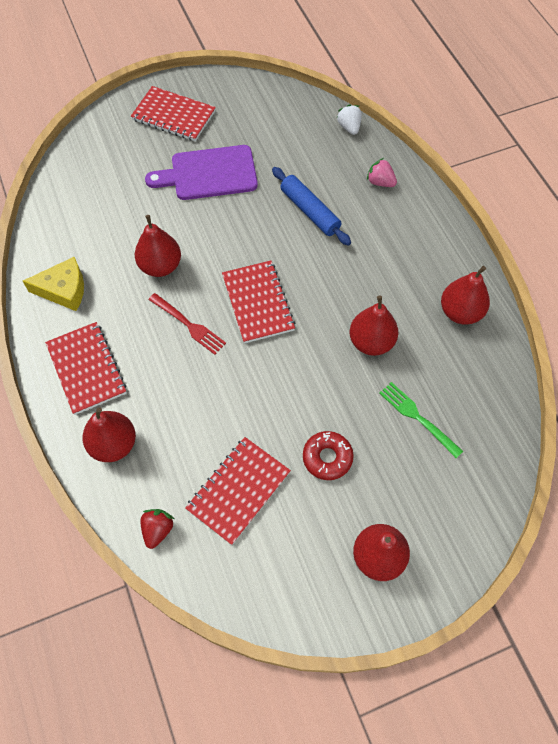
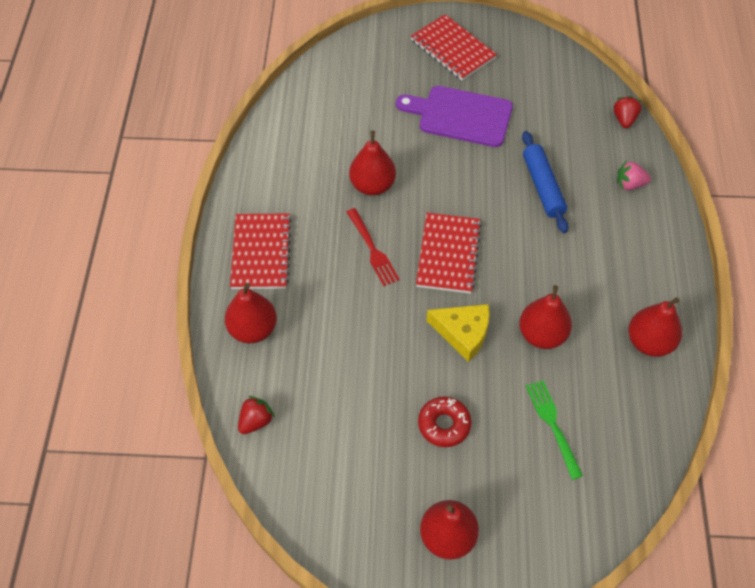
camera: 25 degrees right, 5 degrees down
(63, 290) = (274, 174): yellow cheese -> yellow cheese (463, 333)
(238, 490) = (345, 418): red notebook -> none
(349, 127) = (624, 119): white strawberry -> red strawberry
(380, 182) = (629, 184): pink strawberry -> pink strawberry turned 60 degrees counterclockwise

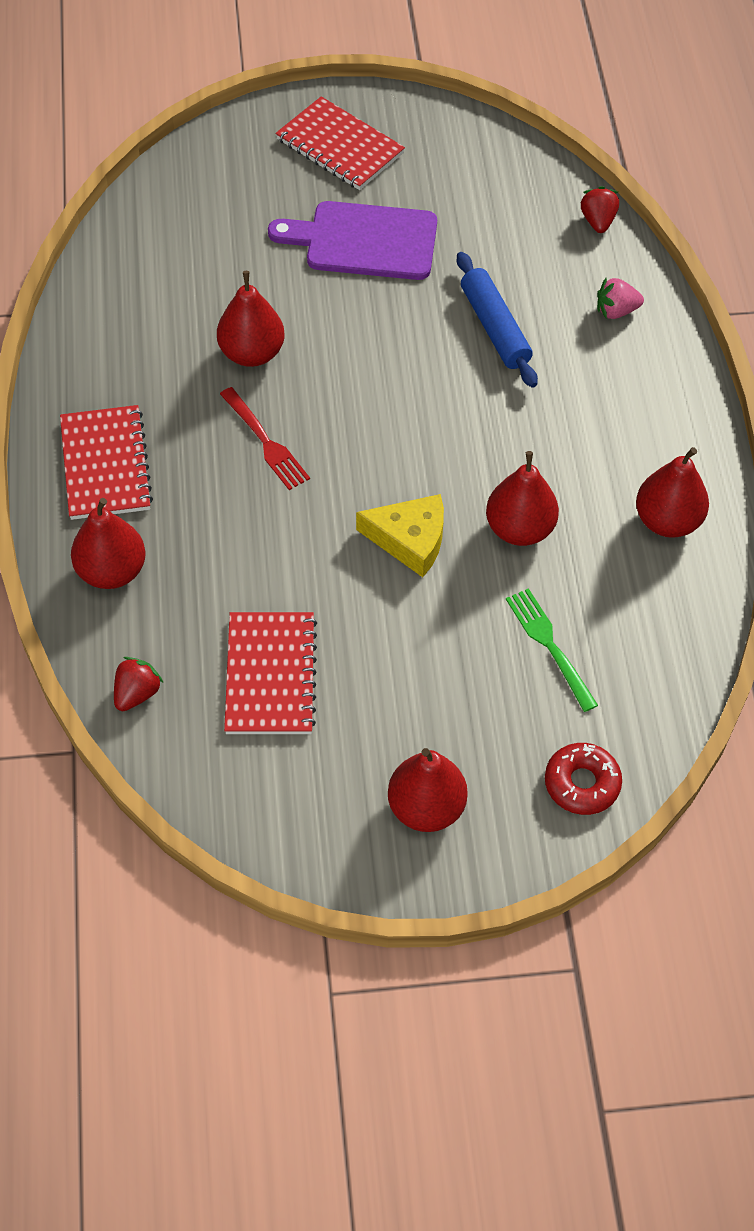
camera: 10 degrees left, 0 degrees up
(444, 424) = (400, 664): red donut -> red donut (582, 783)
(448, 254) = (374, 436): red notebook -> red notebook (271, 675)

